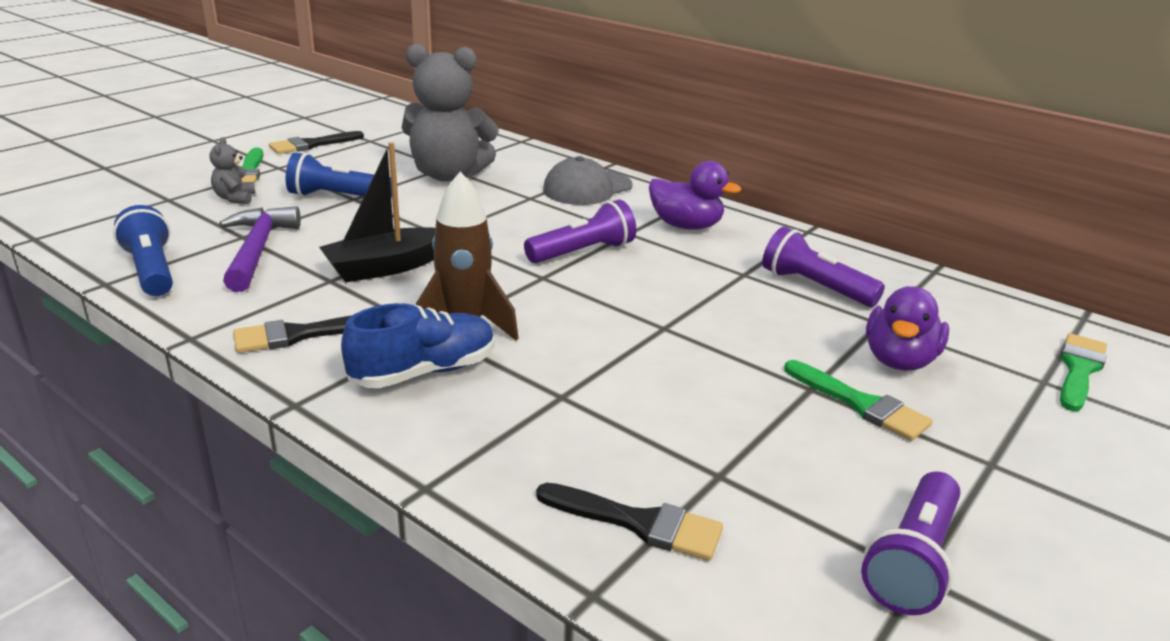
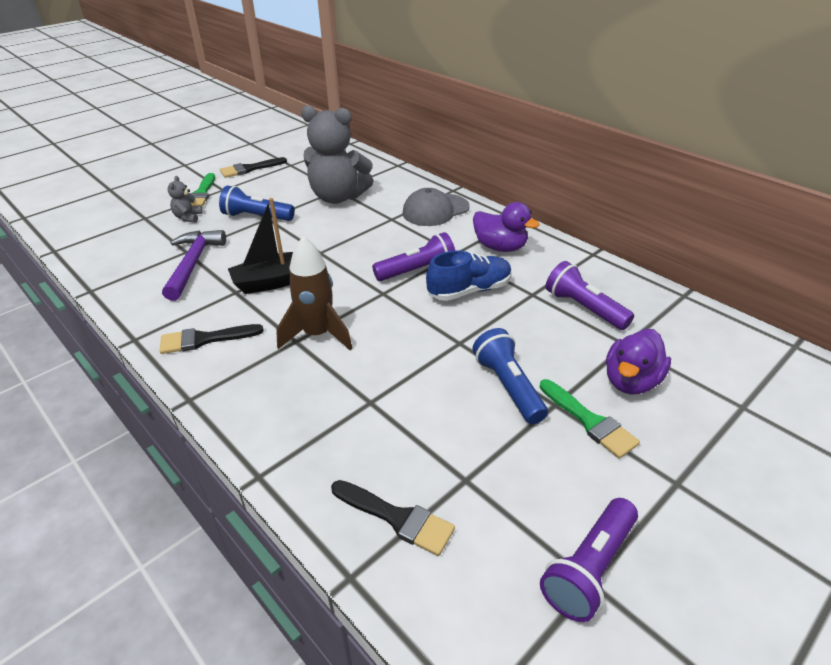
camera: 10 degrees right, 10 degrees up
(152, 270) = (121, 280): blue flashlight -> blue flashlight (508, 386)
(424, 372) = (280, 376): blue shoe -> blue shoe (469, 290)
(1079, 369) = (776, 397): green brush -> none

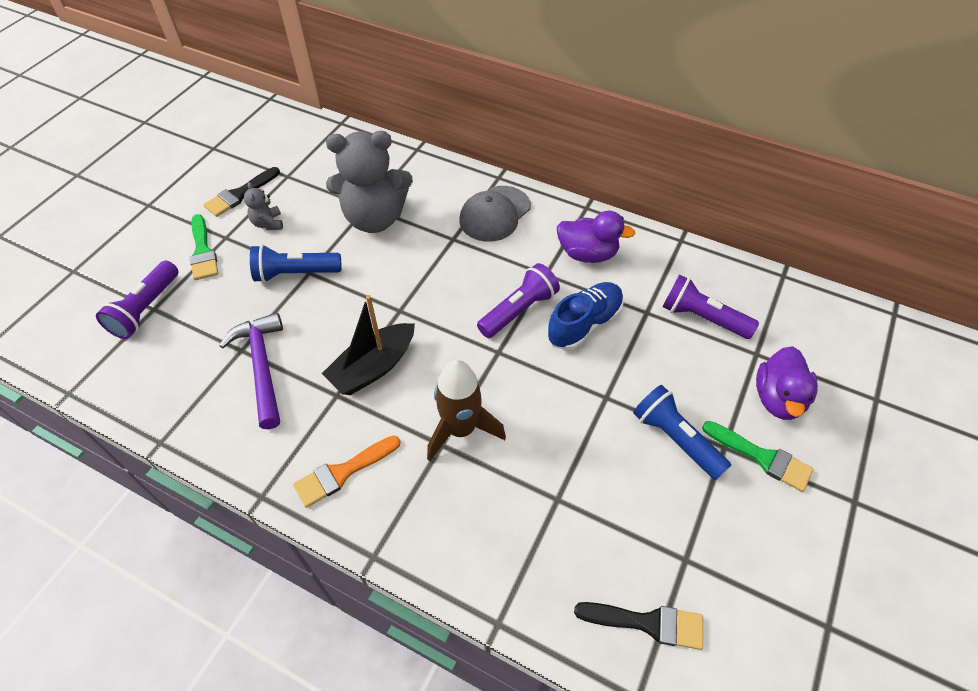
camera: 20 degrees left, 15 degrees up
(188, 217) = (210, 295): grey teddy bear -> grey teddy bear (268, 223)
(205, 339) = (342, 472): black brush -> orange brush
(589, 568) = (822, 614): purple flashlight -> purple flashlight (146, 309)

